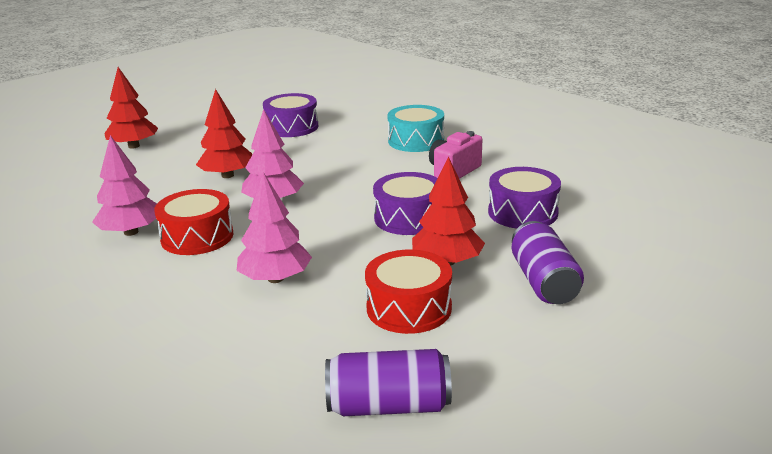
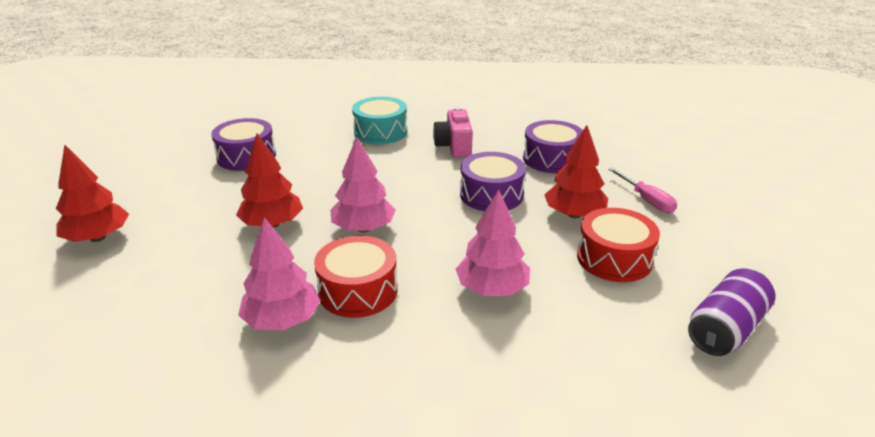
camera: 45 degrees left, 5 degrees up
(543, 282) = (646, 200): purple can -> pink screwdriver

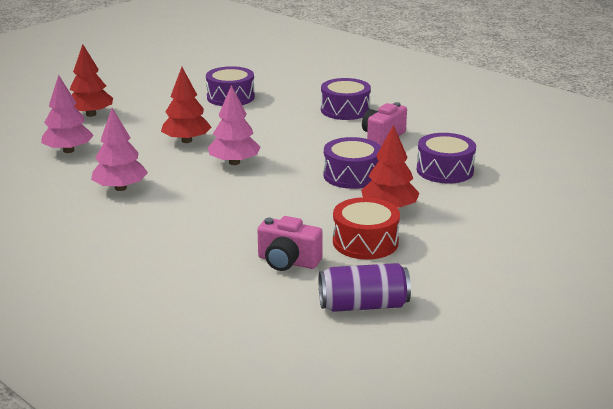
camera: 40 degrees right, 5 degrees down
(358, 291) = (179, 191): red drum -> none
(380, 132) = (345, 110): turquoise drum -> purple drum
(492, 289) = (254, 222): pink tree -> pink tree (69, 150)
(593, 318) = (288, 262): none -> pink camera
(646, 200) = (466, 222): pink screwdriver -> none

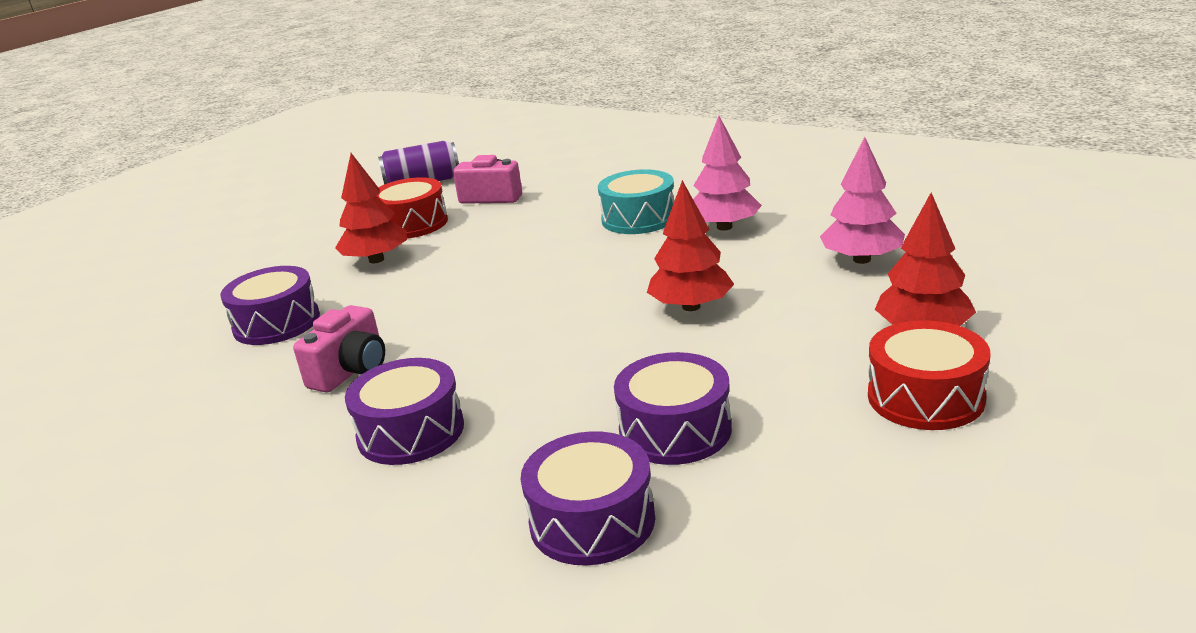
camera: 175 degrees right, 0 degrees up
(124, 94) = (925, 397): none -> red drum
(173, 208) = (638, 218): none -> turquoise drum
(234, 162) = (592, 284): pink tree -> none
(352, 175) = (416, 293): purple drum -> purple drum (592, 521)

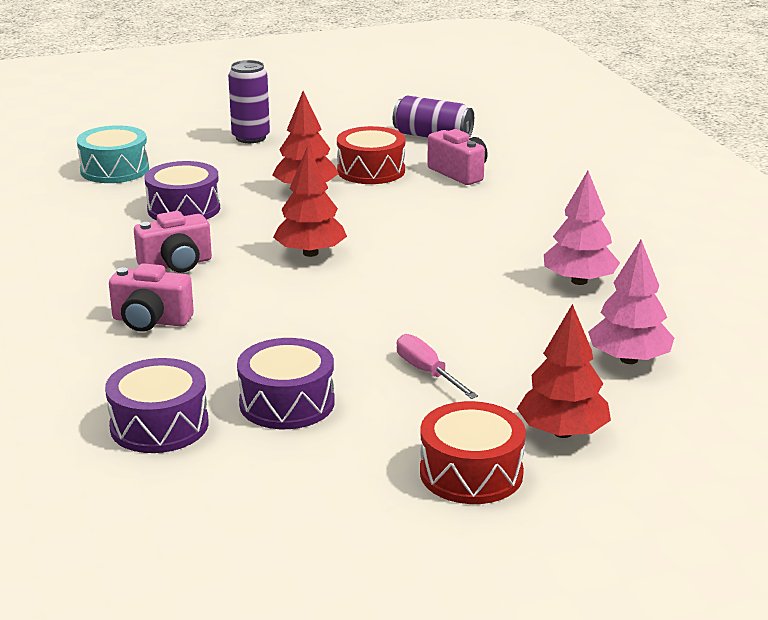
camera: 35 degrees right, 0 degrees up
(250, 243) = (250, 138): none -> purple can
(411, 432) = (150, 321): purple drum -> pink camera
(638, 218) = (530, 242): turquoise drum -> turquoise drum (114, 170)
(691, 306) = (441, 330): red tree -> red tree (310, 253)
(742, 342) = (427, 372): none -> pink screwdriver

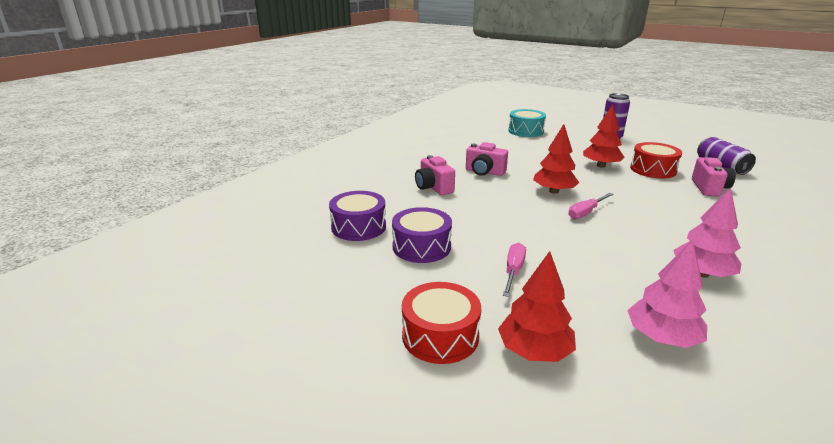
camera: 50 degrees right, 0 degrees up
(184, 209) = (528, 153): purple drum -> none
(388, 265) = (586, 212): none -> pink screwdriver

